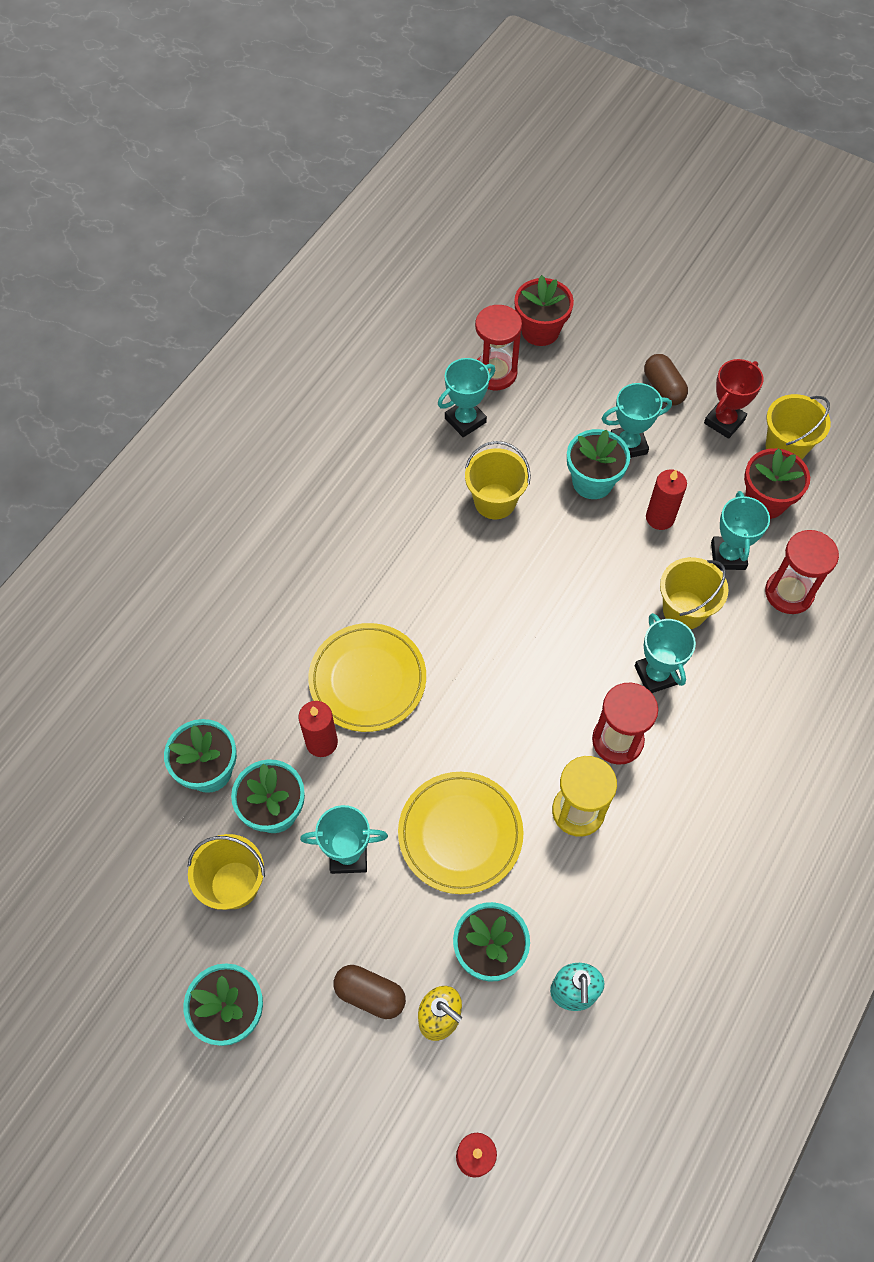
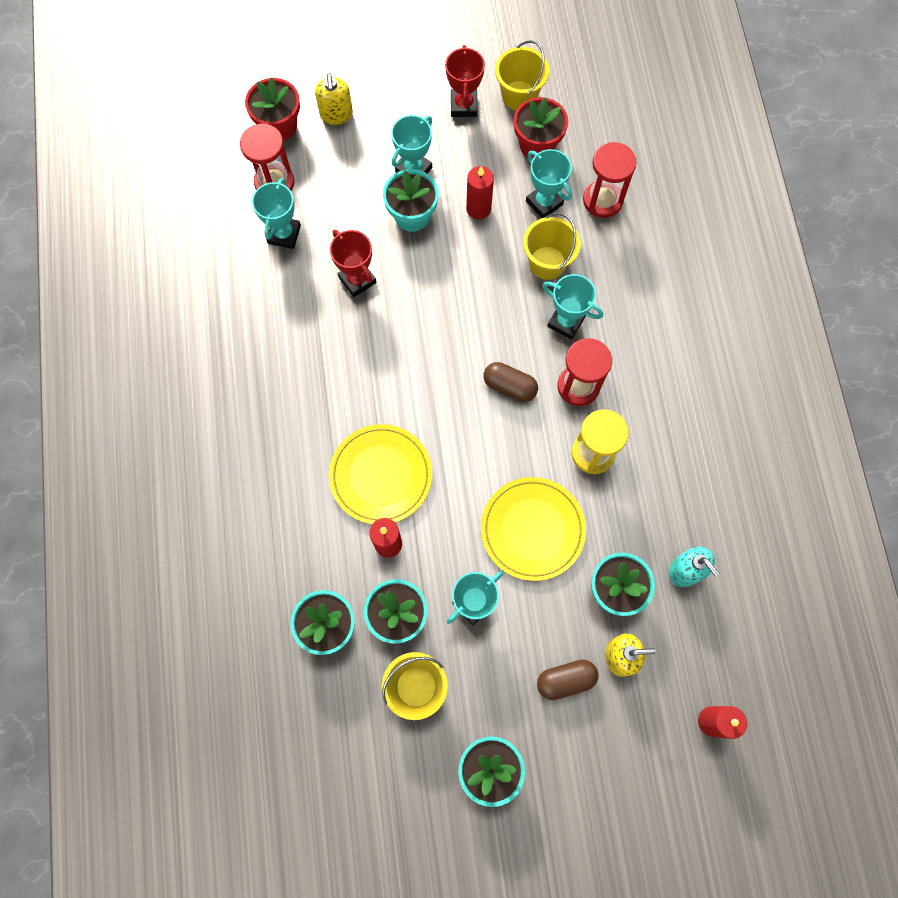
camera: 40 degrees left, 10 degrees up
(495, 501) = (357, 280): yellow bucket -> red trophy
(599, 353) = (336, 114): none -> yellow soap dispenser
(663, 388) = (402, 110): brown capsule -> brown capsule (509, 386)

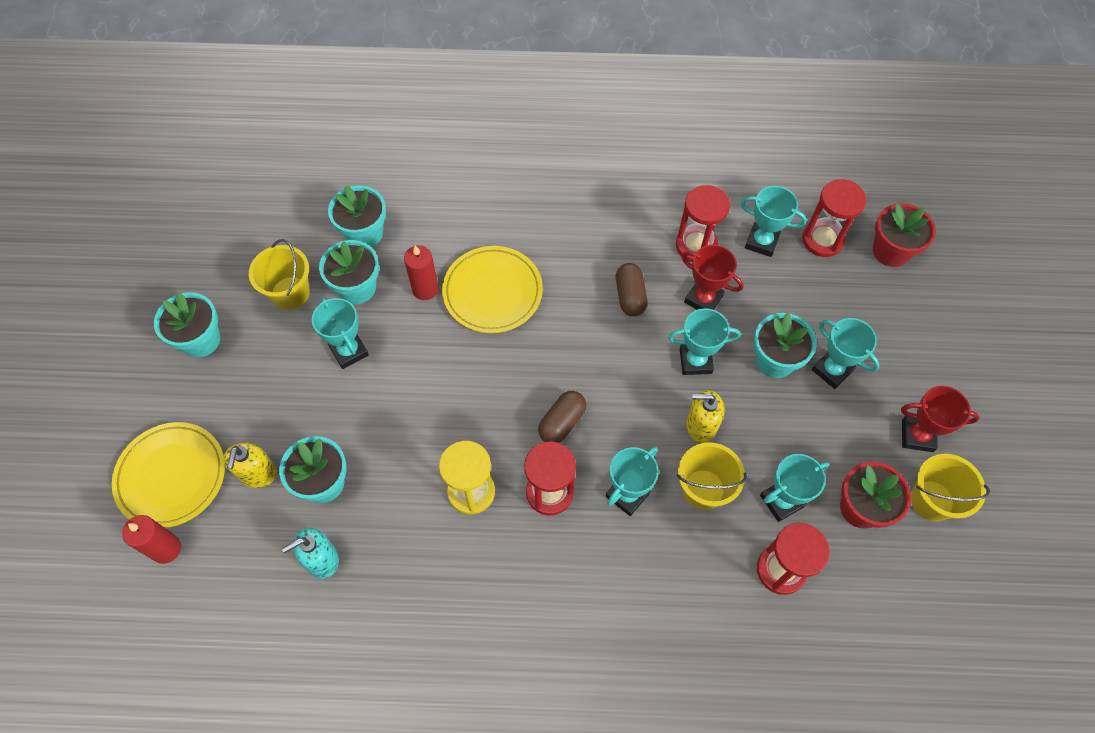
camera: 100 degrees right, 10 degrees down
(297, 292) = (696, 245): none -> red hourglass
(336, 114) = (905, 305): yellow soap dispenser -> yellow soap dispenser (700, 426)
(357, 280) = (703, 299): red trophy -> red trophy turned 60 degrees clockwise
(425, 280) = (695, 361): none -> turquoise trophy
(478, 208) = (779, 428): red candle -> none
(532, 529) = (405, 416): yellow plate -> yellow plate (171, 476)
(565, 680) = (253, 419): brown capsule -> brown capsule (630, 296)

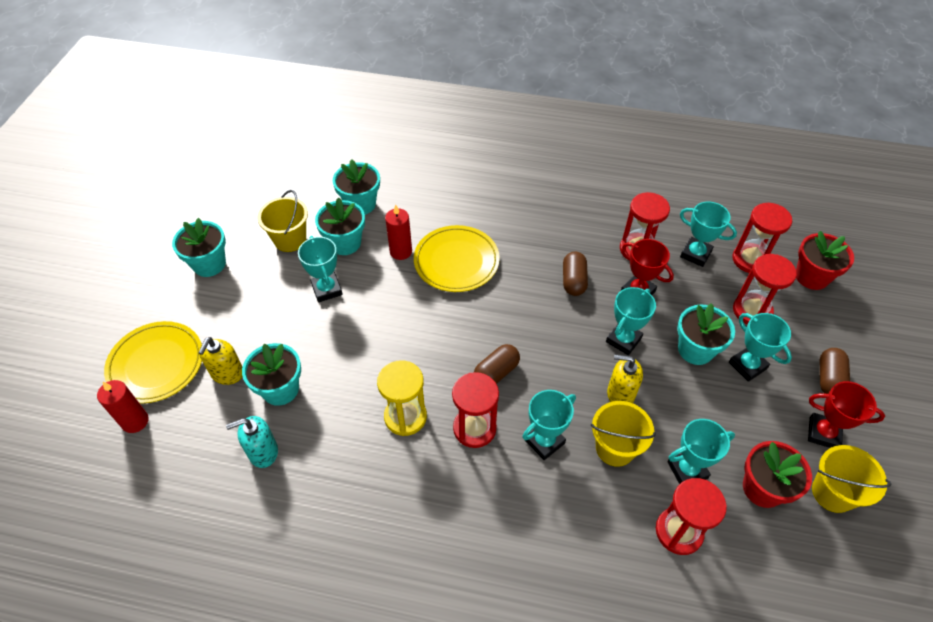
camera: 10 degrees right, 10 degrees down
(695, 361) = (623, 340): turquoise trophy -> turquoise trophy turned 60 degrees counterclockwise
(830, 303) = (752, 311): none -> red hourglass
(918, 372) = (829, 379): none -> brown capsule

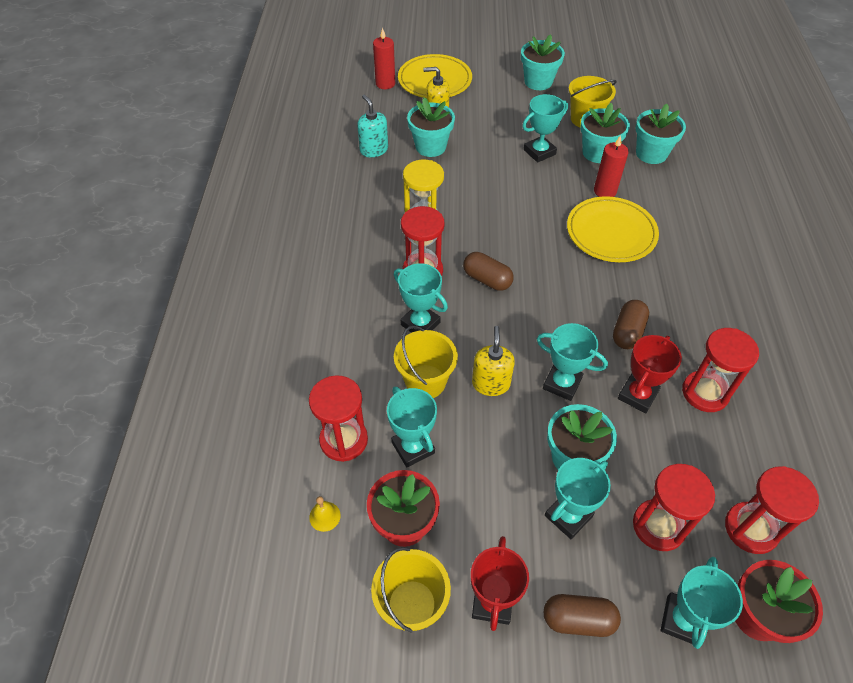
camera: 80 degrees right, 0 degrees up
(573, 281) = (627, 332): brown capsule -> brown capsule turned 60 degrees counterclockwise
(695, 254) = (728, 459): turquoise trophy -> turquoise trophy (682, 620)
(759, 557) = (324, 516): none -> yellow bell

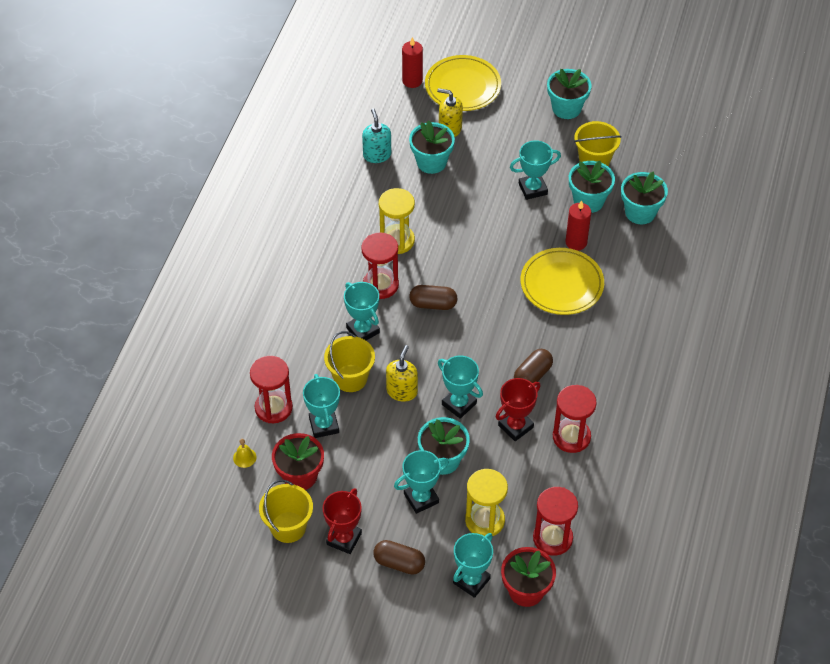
camera: 15 degrees right, 0 degrees up
(487, 279) = (433, 304): brown capsule -> brown capsule turned 45 degrees counterclockwise
(658, 526) = (485, 520): red hourglass -> yellow hourglass

